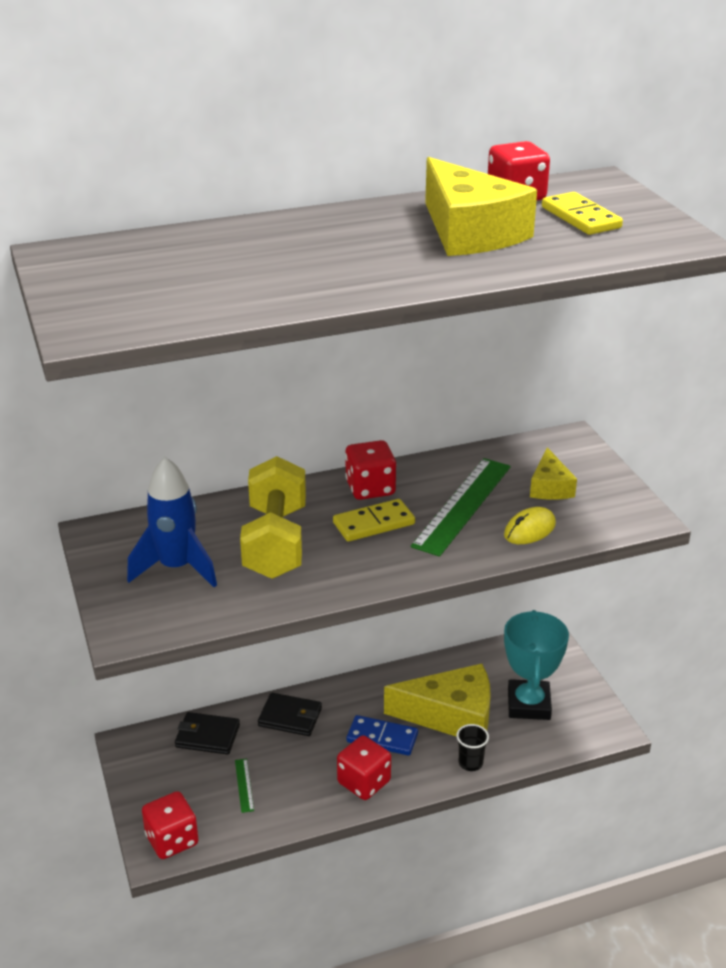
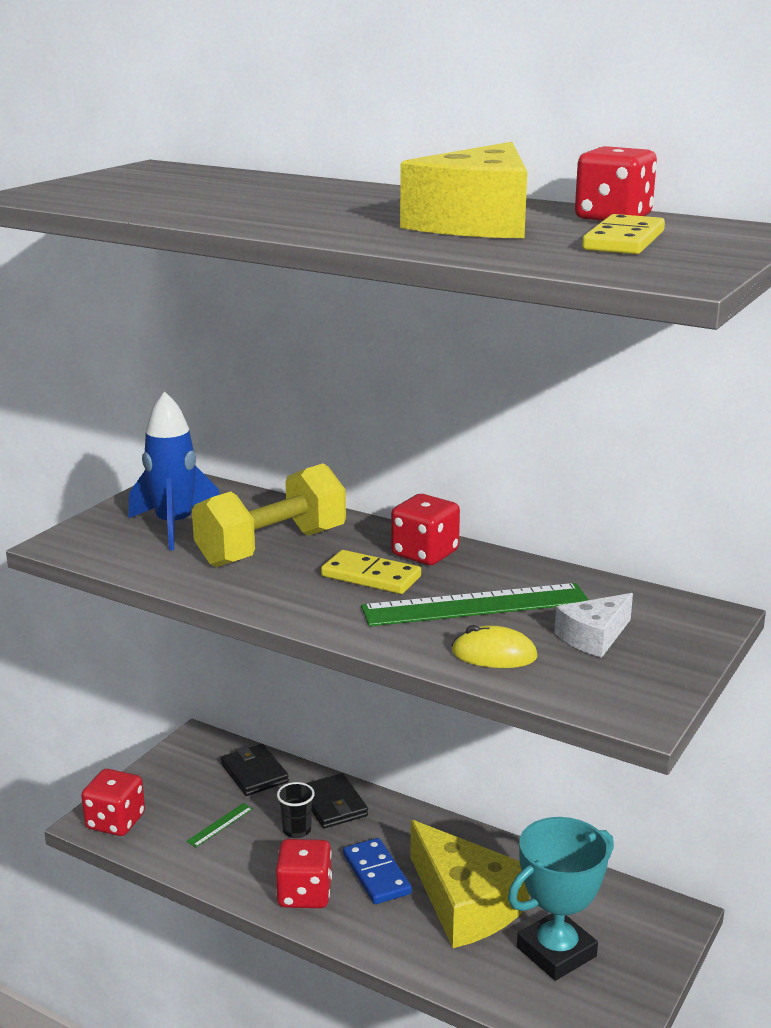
camera: 50 degrees right, 10 degrees down
(470, 763) = (416, 953): black cup -> black cup (297, 830)
(550, 487) = (594, 637): yellow cheese -> white cheese

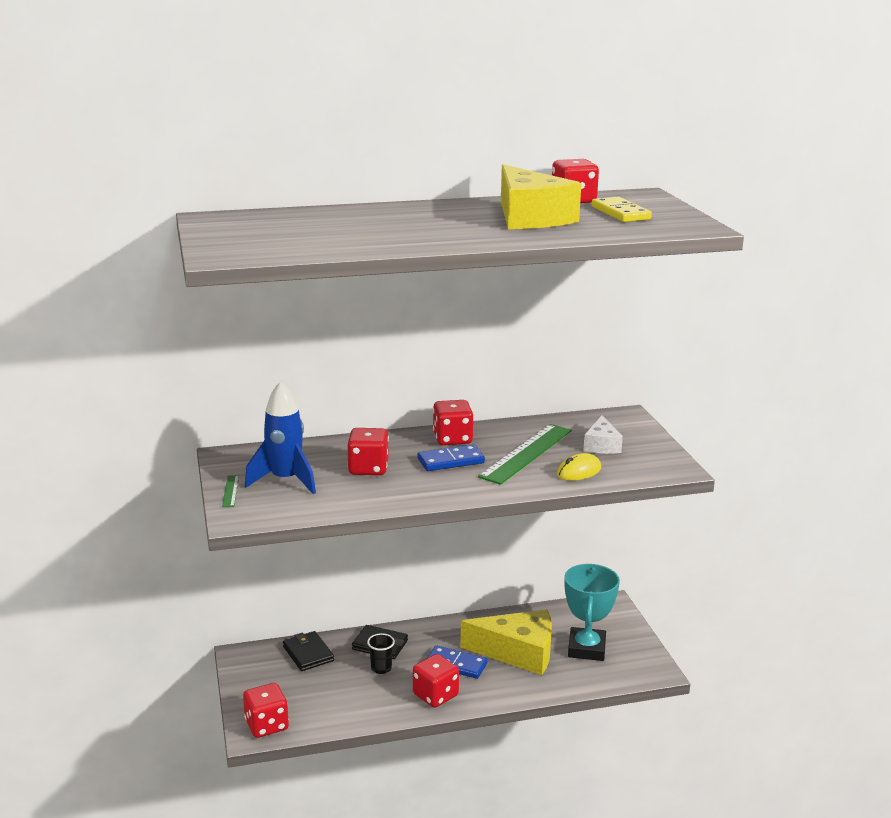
camera: 45 degrees left, 0 degrees up
(220, 825) = (333, 690): green ruler -> green ruler (230, 491)
(254, 773) = (308, 654): black wallet -> black wallet turned 45 degrees clockwise
(272, 548) = (368, 468): yellow dumbbell -> red dice
(371, 576) = (451, 461): yellow domino -> blue domino

